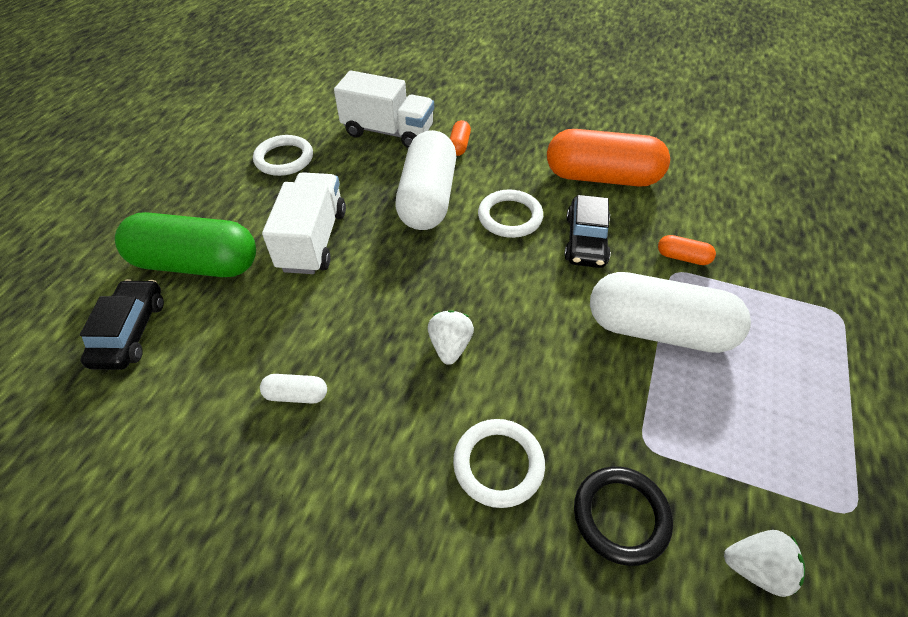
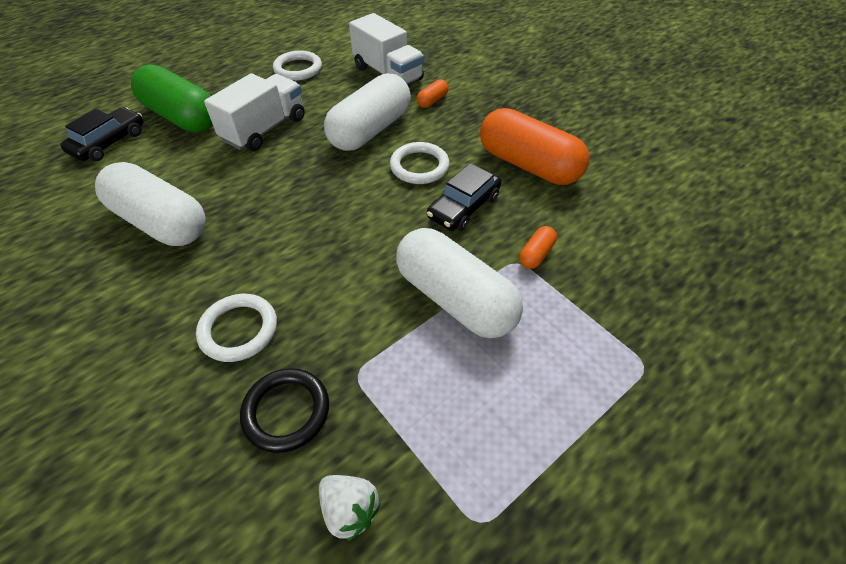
camera: 30 degrees right, 0 degrees up
(296, 395) = (161, 222): white capsule -> white capsule, size x2.44
(450, 346) = (285, 237): white strawberry -> none
(682, 257) = (536, 254): orange capsule -> orange capsule turned 75 degrees clockwise

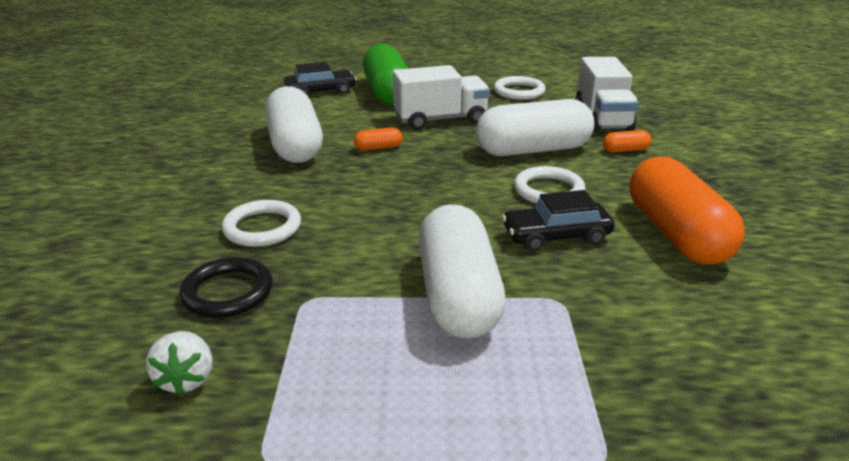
camera: 40 degrees right, 20 degrees down
(536, 254) = (590, 304): orange capsule -> orange capsule (378, 148)

